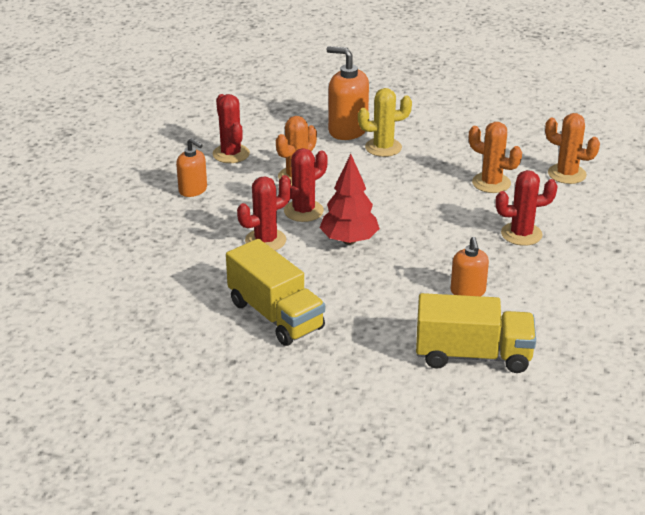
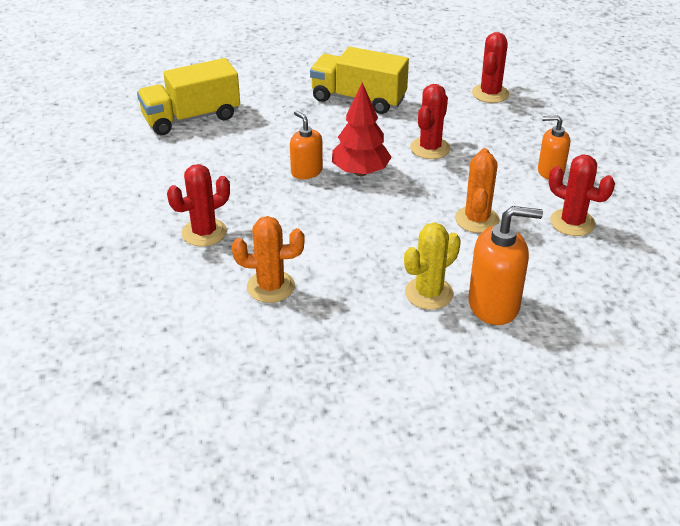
camera: 150 degrees right, 5 degrees up
(303, 211) = (429, 185): red cactus -> red cactus (490, 93)
(468, 291) = (223, 161): orange soap dispenser -> orange soap dispenser (306, 171)
(567, 174) = (188, 334): orange cactus -> none

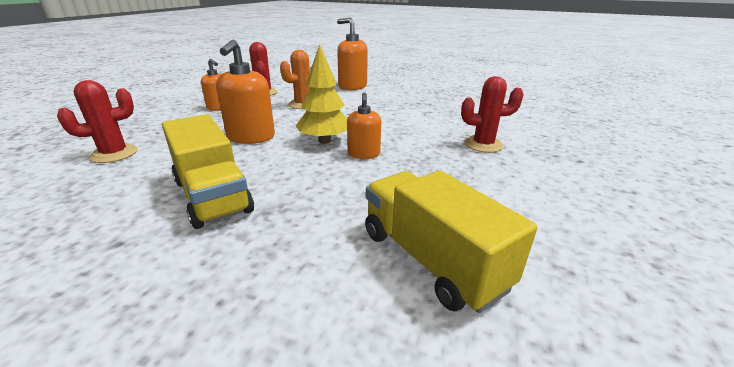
camera: 145 degrees left, 10 degrees down
(191, 118) = (431, 259): yellow truck -> yellow truck turned 135 degrees counterclockwise
(270, 287) = (454, 114): orange cactus -> none
(360, 172) = (324, 141): red tree -> yellow tree
(429, 293) = (374, 94): yellow cactus -> none
(430, 148) = (251, 137): red cactus -> orange soap dispenser

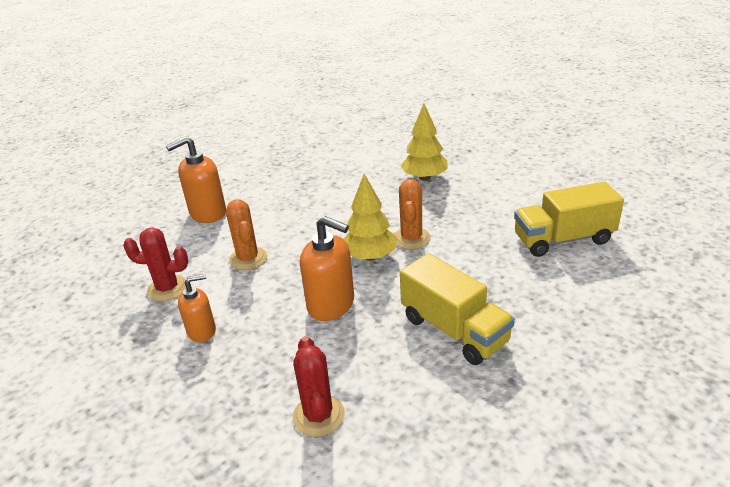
camera: 65 degrees left, 5 degrees up
(212, 196) = (454, 330): yellow truck -> yellow truck turned 60 degrees clockwise
(363, 154) = (411, 238): orange soap dispenser -> orange cactus
(483, 145) = (424, 178): red cactus -> yellow tree

